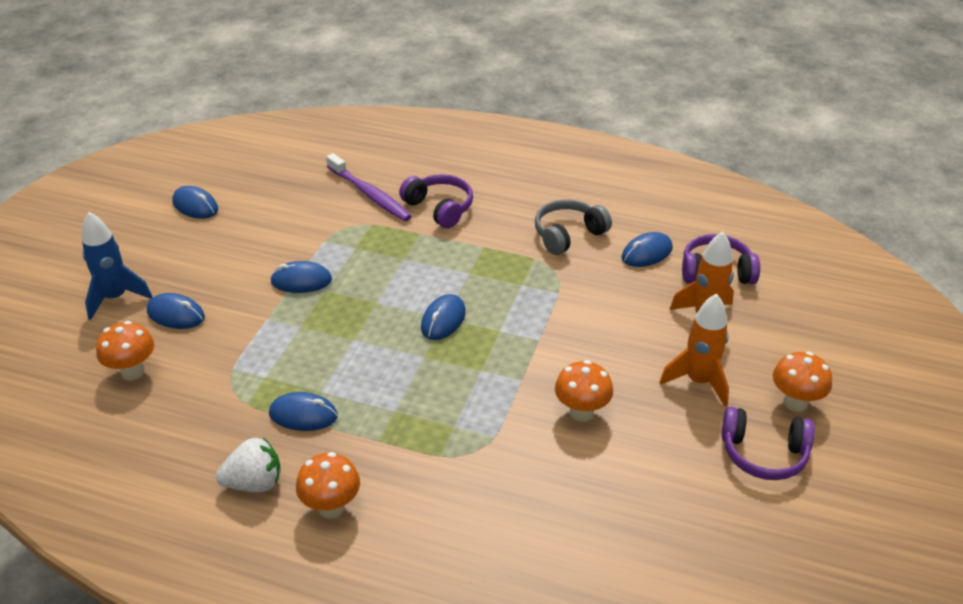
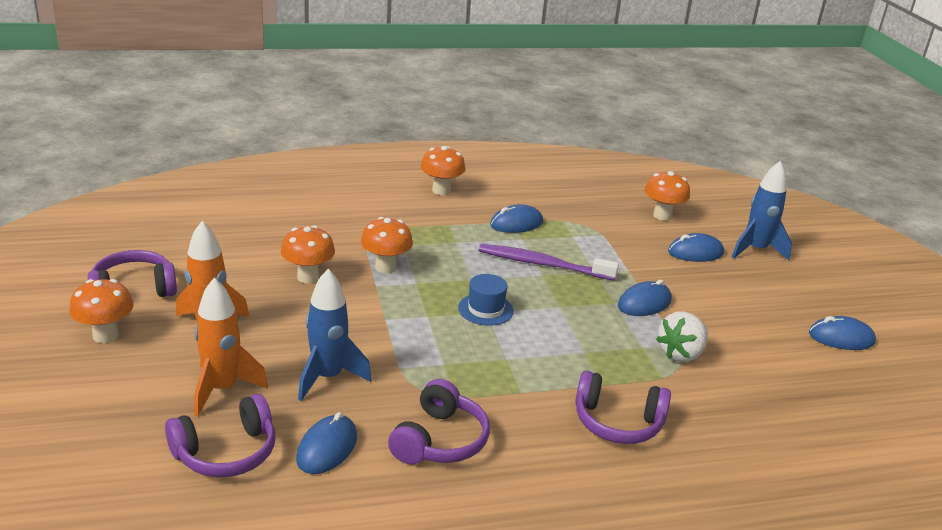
camera: 145 degrees right, 10 degrees down
(254, 483) = (501, 189): white strawberry -> white strawberry (681, 354)
(370, 194) = (710, 412): purple toothbrush -> purple toothbrush (543, 264)
(443, 320) = (485, 309): blue mouse -> blue hat
(496, 399) = (385, 267): none -> orange mushroom
(568, 234) = (440, 440): grey headphones -> purple headphones
(619, 302) = (328, 377): none -> blue rocket

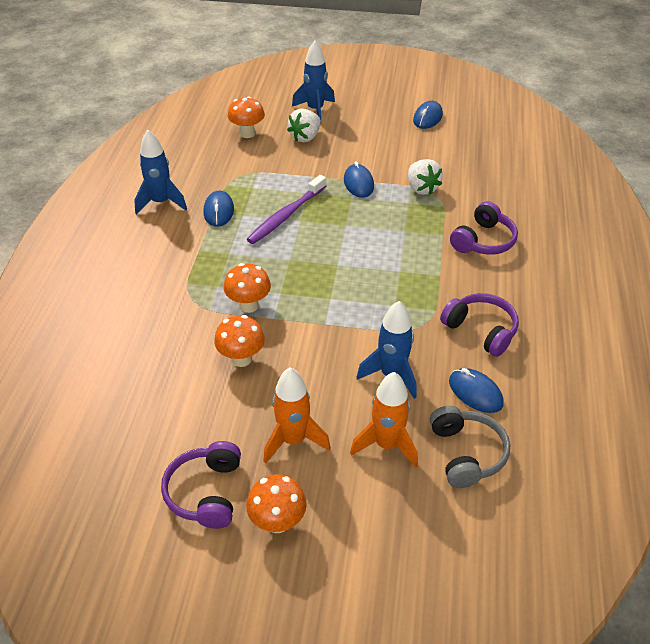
camera: 65 degrees left, 15 degrees up
(226, 452) = (466, 453): purple headphones -> grey headphones
(441, 190) = (137, 239): orange mushroom -> none
(485, 309) = (334, 264): blue hat -> none
(503, 191) = (161, 203): none -> blue rocket
(695, 252) = (305, 137): blue mouse -> white strawberry

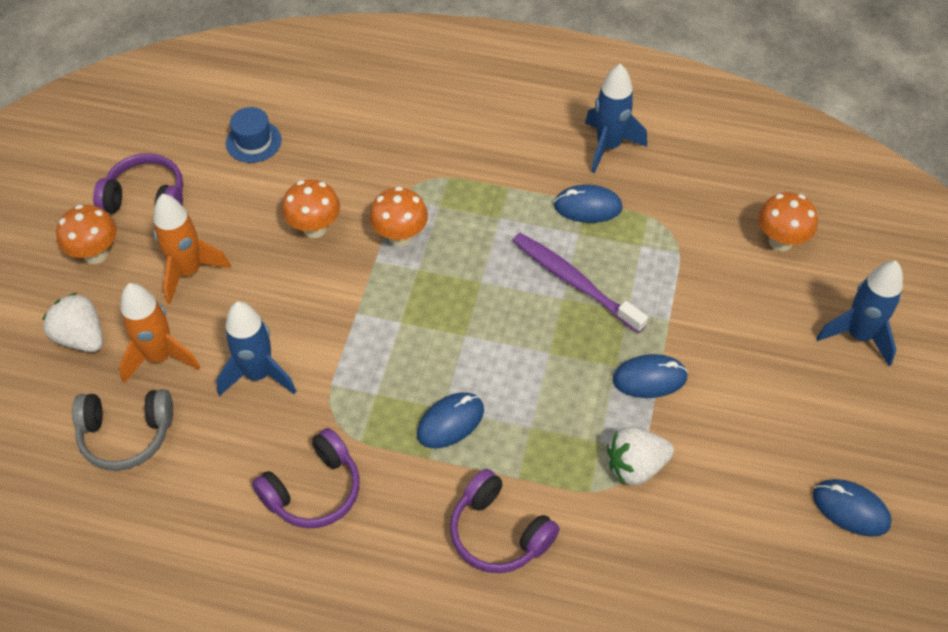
camera: 95 degrees right, 10 degrees up
(136, 416) = (253, 141): none -> blue hat
(305, 137) = (775, 317): white strawberry -> white strawberry (81, 337)
(475, 392) = (210, 462): blue mouse -> blue mouse (450, 422)

